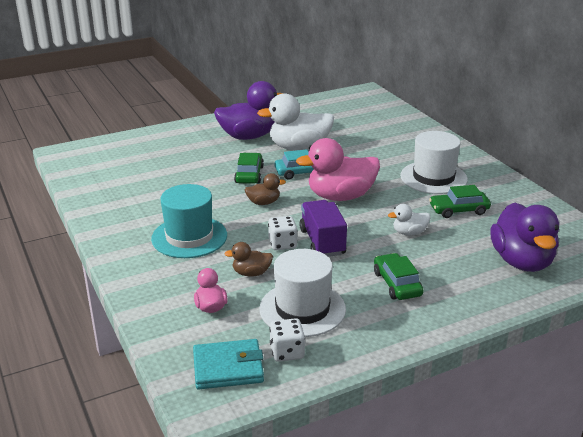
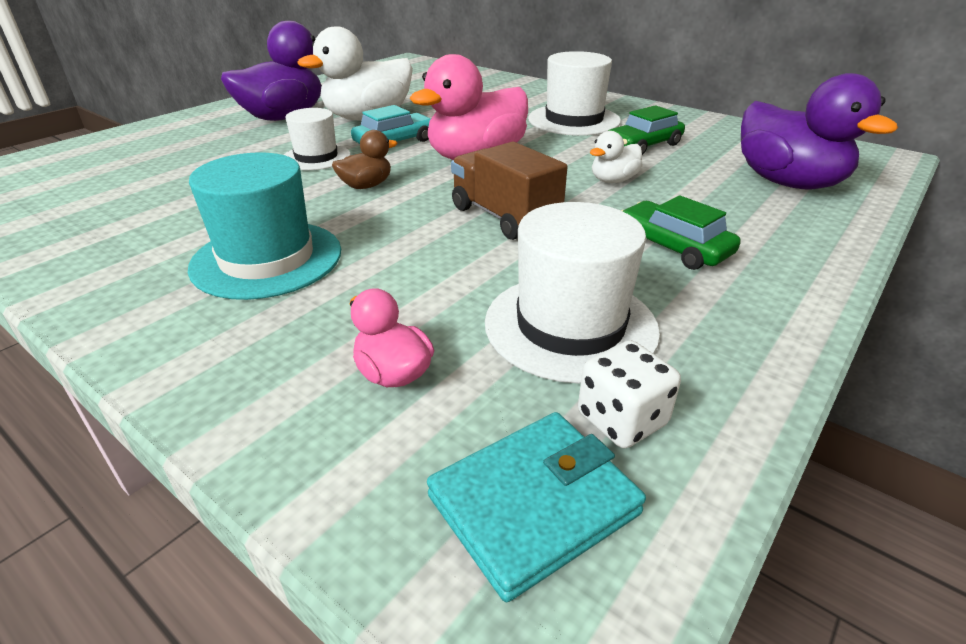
camera: 25 degrees left, 5 degrees up
(249, 175) = (316, 157): green car -> white hat
(251, 273) = (427, 289): brown duck -> none
(282, 244) = (444, 233): white dice -> none
(322, 242) = (504, 217): purple truck -> brown truck

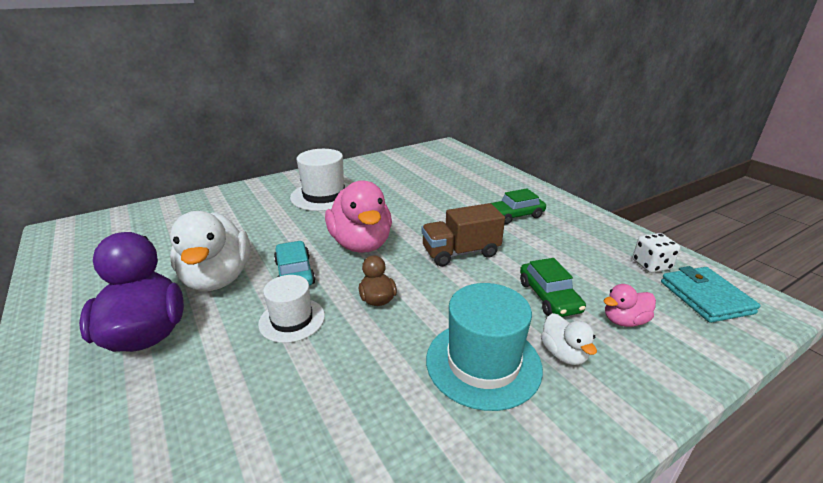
camera: 70 degrees left, 5 degrees down
(570, 325) = (583, 260): white hat -> none
(613, 180) = (430, 209): white duck -> white duck (563, 354)
(643, 145) = (386, 188): green car -> green car (549, 297)
(787, 183) = (460, 171): purple duck -> none

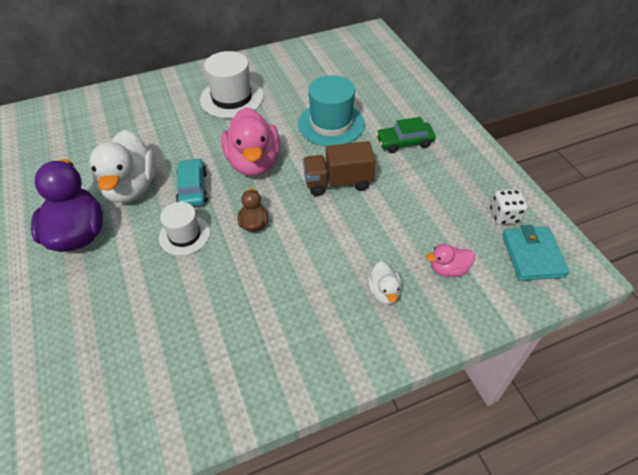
camera: 10 degrees right, 20 degrees up
(483, 363) = (319, 292): turquoise hat -> turquoise hat (331, 124)
(549, 297) = (396, 238): green car -> none

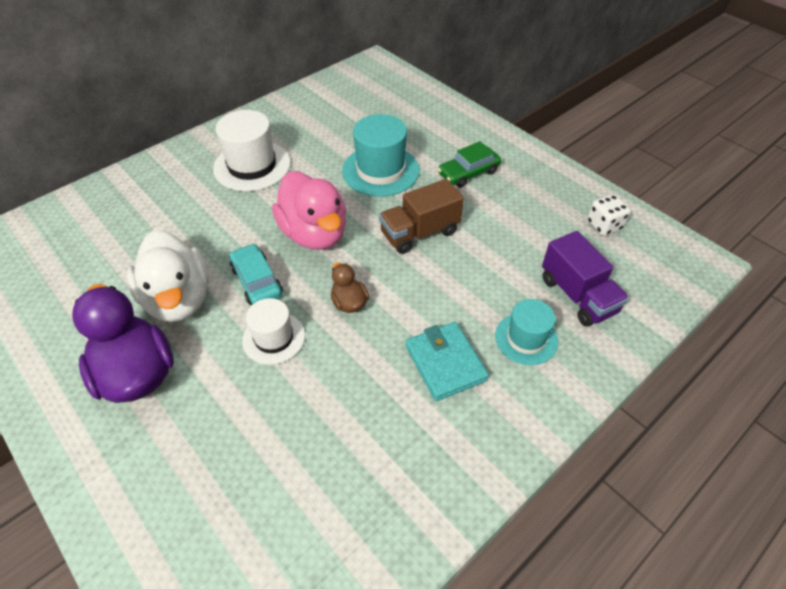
camera: 20 degrees left, 0 degrees up
(383, 292) = (526, 338): white duck -> turquoise hat
(448, 269) = (577, 295): pink duck -> purple truck
(532, 255) = (649, 259): turquoise wallet -> turquoise wallet (445, 363)

